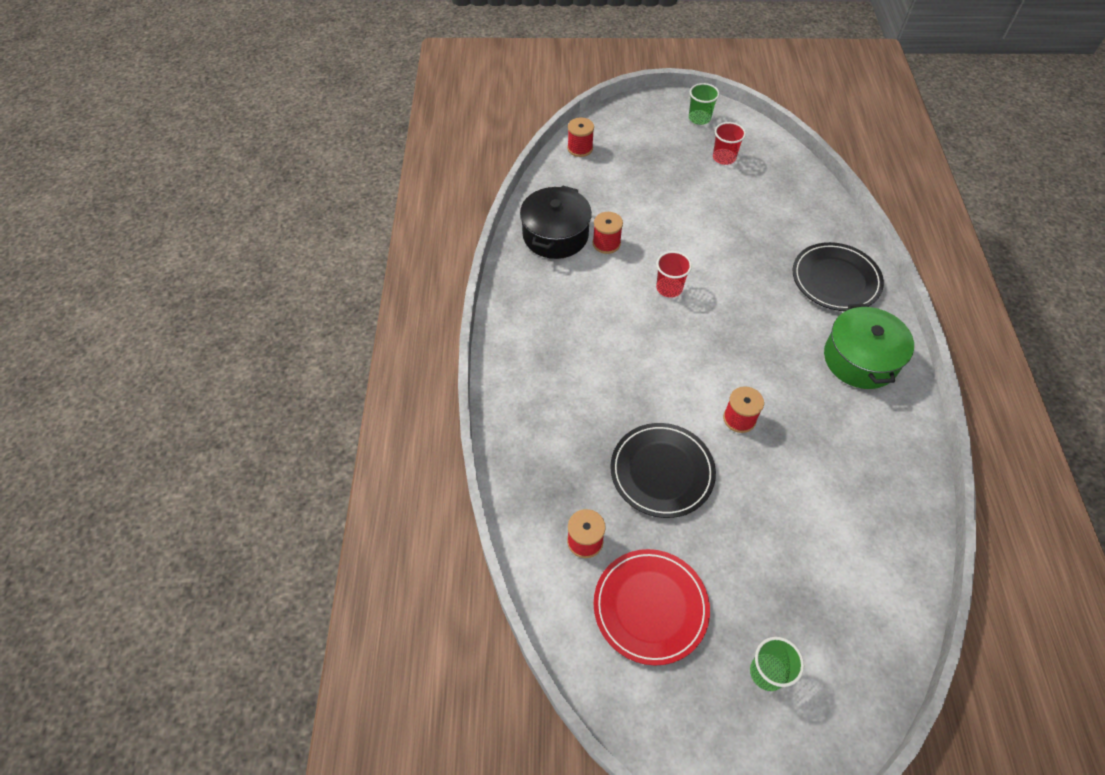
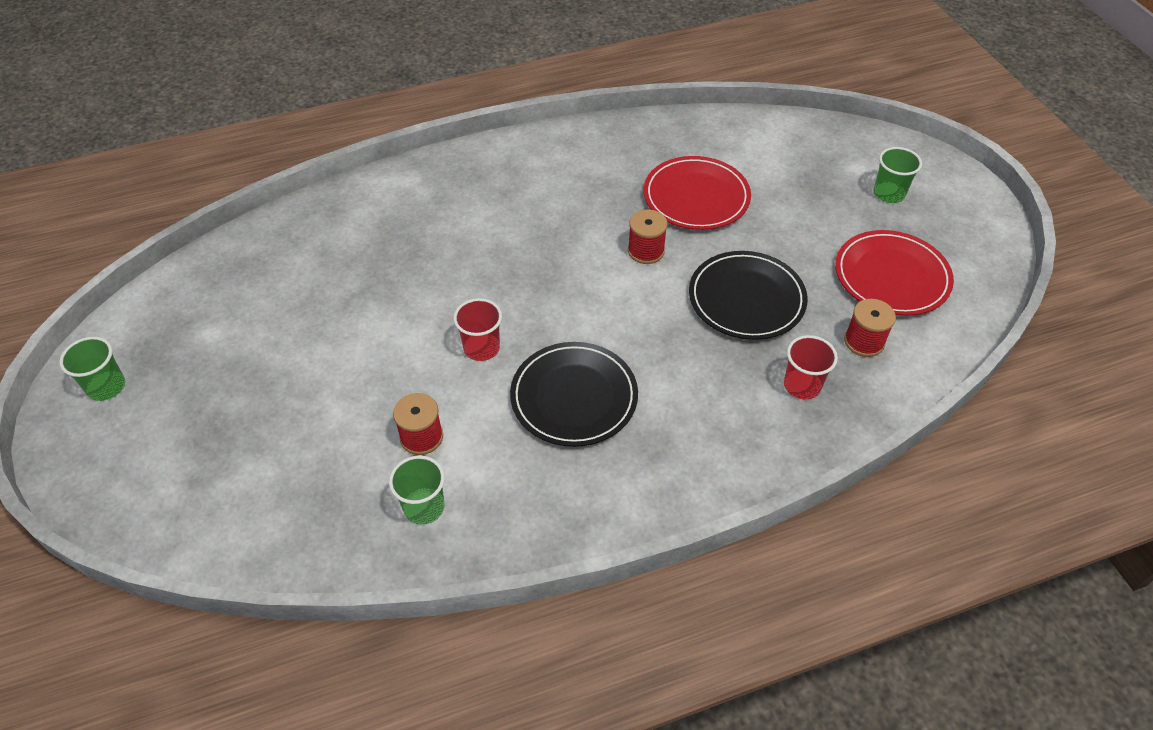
camera: 110 degrees left, 5 degrees down
(555, 235) = (424, 507): black pot -> green cup
(580, 148) = (205, 534): red spool -> none
(724, 158) = (202, 340): red cup -> red cup (802, 385)
(800, 483) = (696, 197): none -> red plate
(835, 279) = (411, 203): black plate -> black plate (574, 397)
(860, 359) = (521, 173): green pot -> none

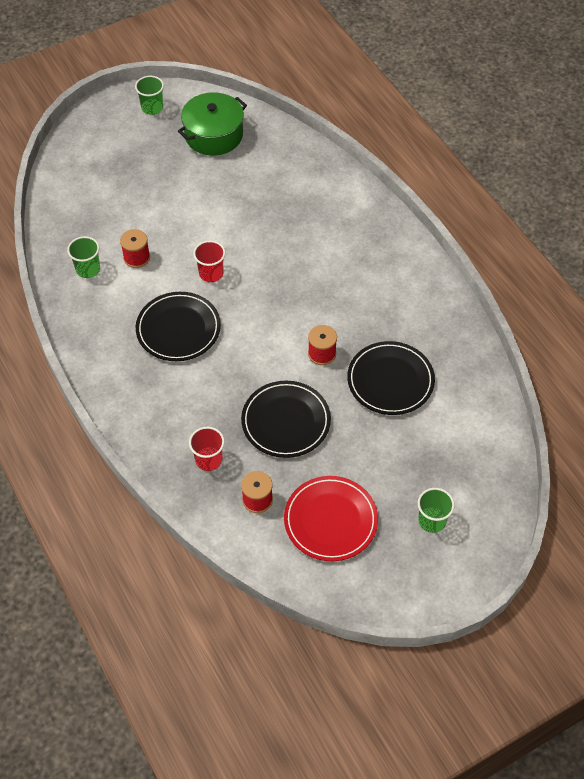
camera: 80 degrees right, 5 degrees up
(210, 315) = (214, 135): none -> green pot
(696, 197) = (390, 380): red plate -> black plate

